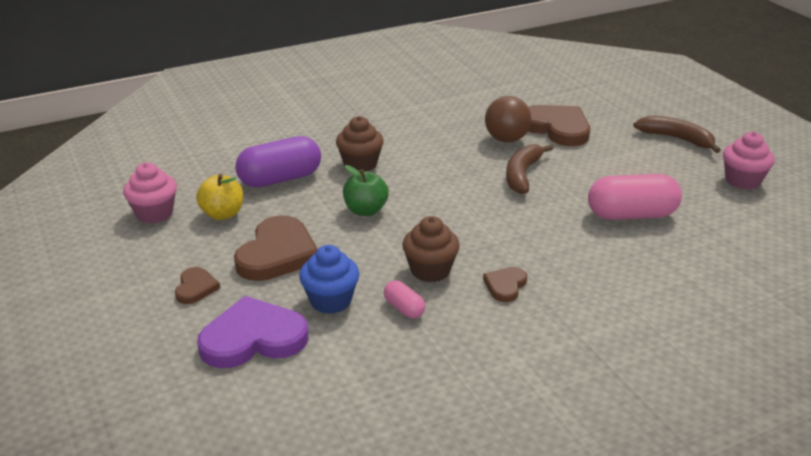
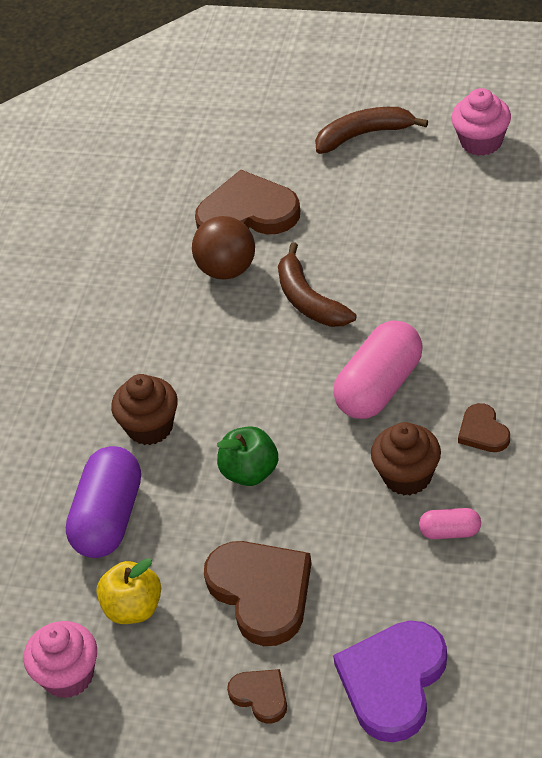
camera: 45 degrees left, 15 degrees up
(330, 301) = (386, 586): blue cupcake -> none
(631, 215) = (459, 263): pink capsule -> pink capsule (379, 387)

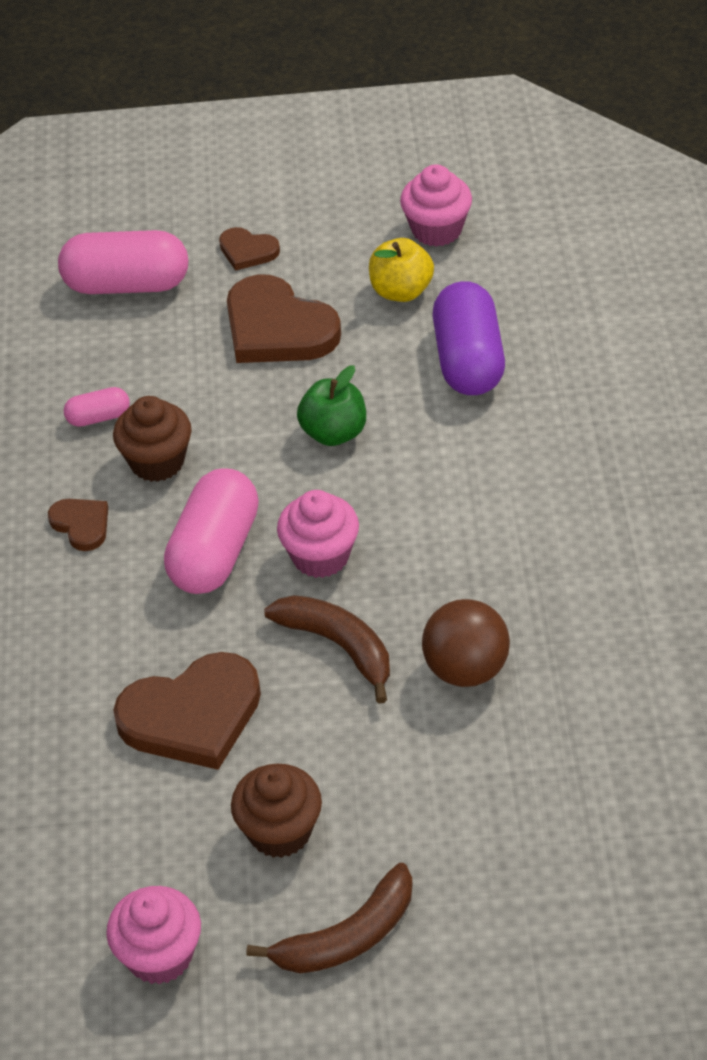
camera: 160 degrees right, 0 degrees up
(150, 427) = (470, 457): brown cupcake -> brown cupcake (280, 831)
(247, 213) = (474, 761): brown heart -> brown heart (192, 716)
(298, 368) = (320, 556): none -> pink cupcake
(393, 682) = (127, 285): purple heart -> pink capsule

